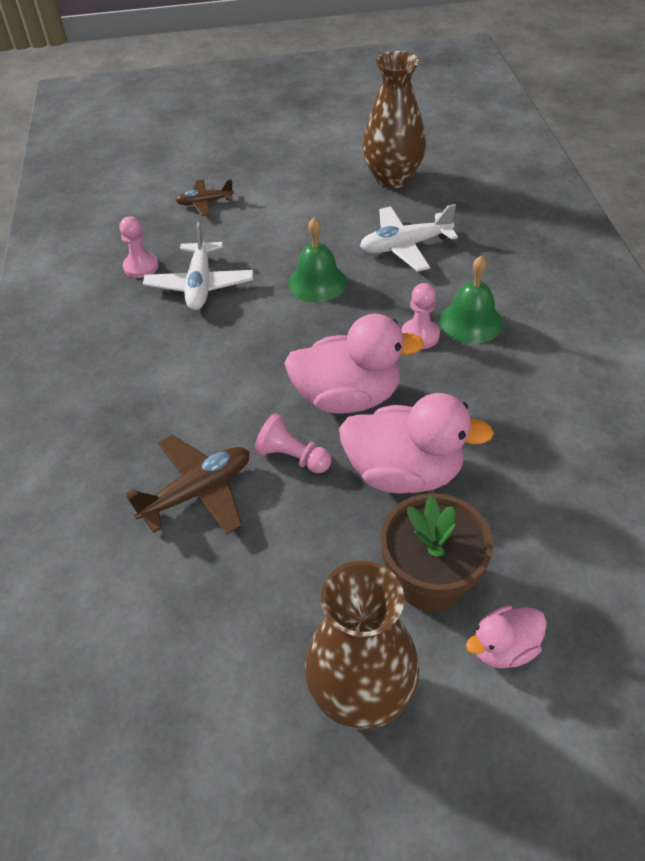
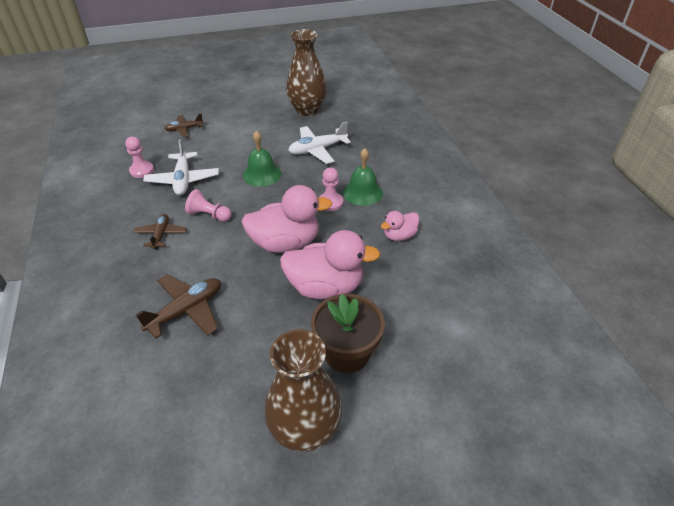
camera: 10 degrees left, 5 degrees down
(166, 370) = (161, 234): none -> brown plane
(292, 457) = (250, 283): pink pawn -> pink pawn (209, 215)
(503, 648) = (397, 391): pink duck -> pink duck (399, 236)

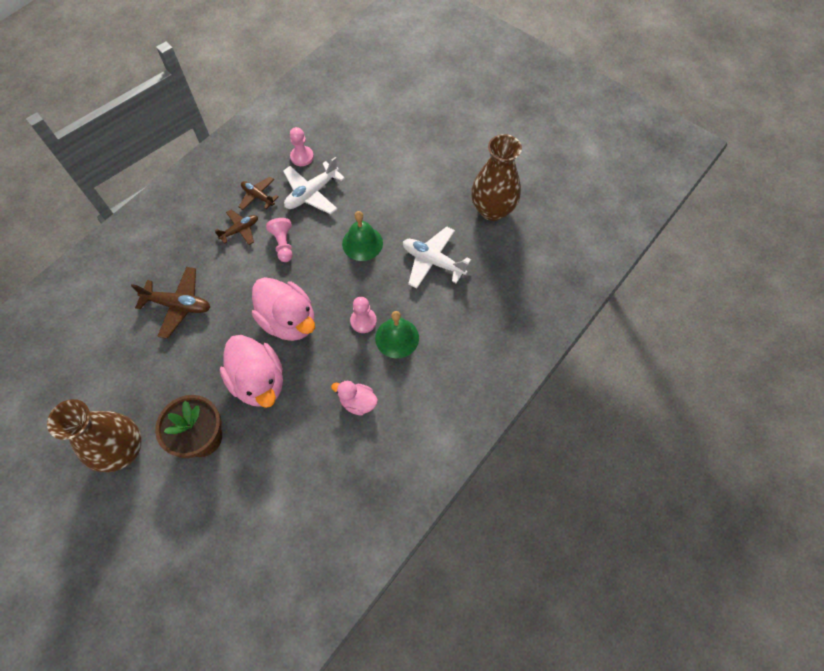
camera: 55 degrees right, 20 degrees up
(184, 129) = (379, 140): brown plane -> brown plane (258, 196)

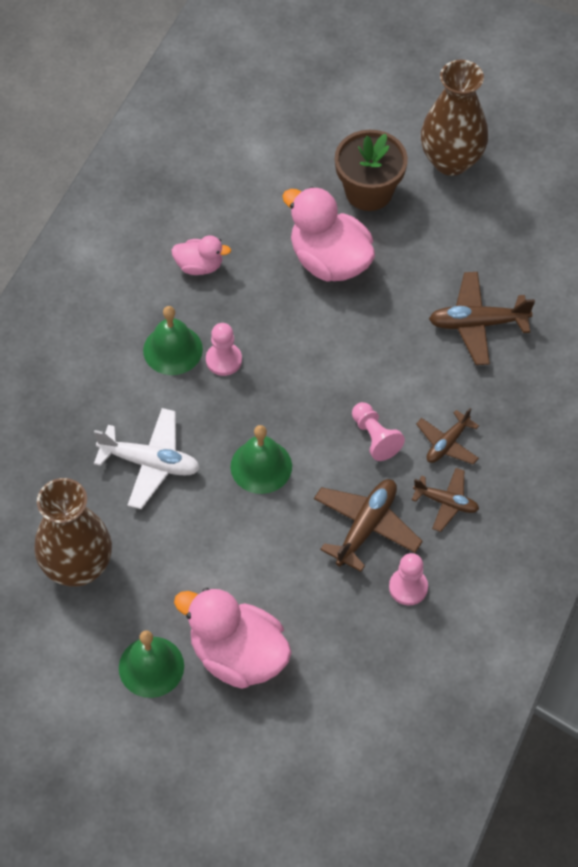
camera: 165 degrees right, 5 degrees down
(289, 321) = (323, 338): pink duck -> pink duck (238, 655)
(312, 193) = (366, 527): white plane -> brown plane
(460, 149) = (151, 666): none -> green bell

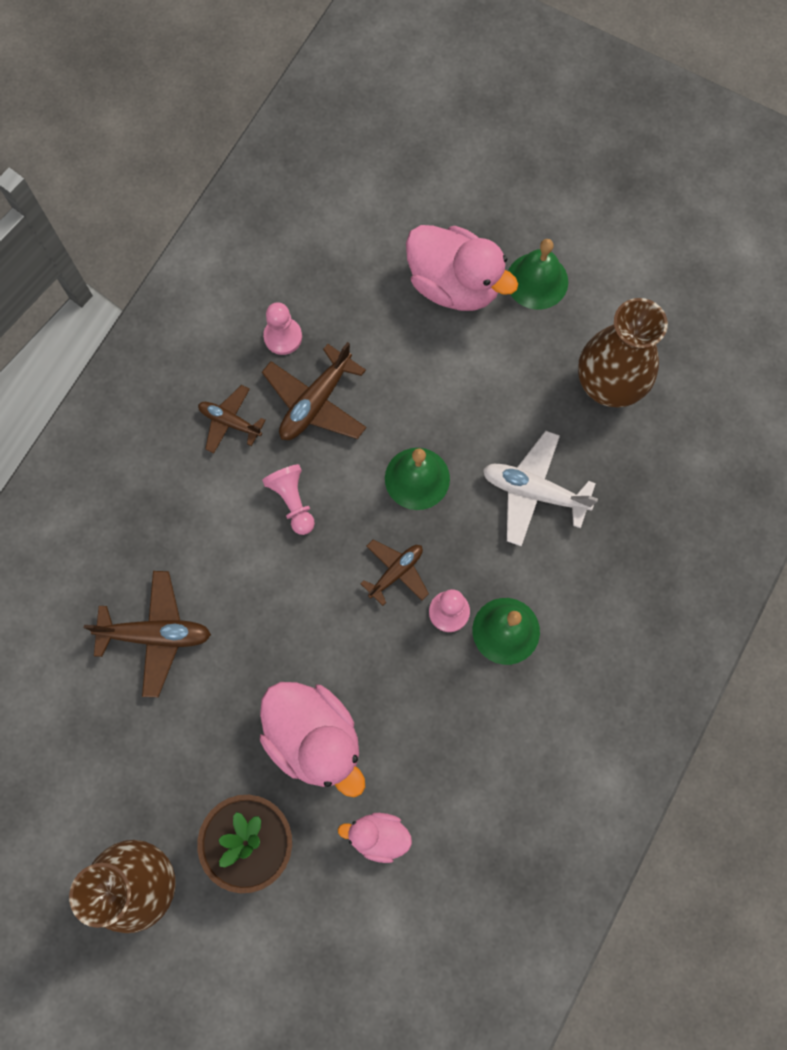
camera: 175 degrees left, 15 degrees up
(199, 266) = (470, 745): pink duck -> pink duck (378, 836)
(447, 443) = (217, 488): brown plane -> brown plane (396, 572)

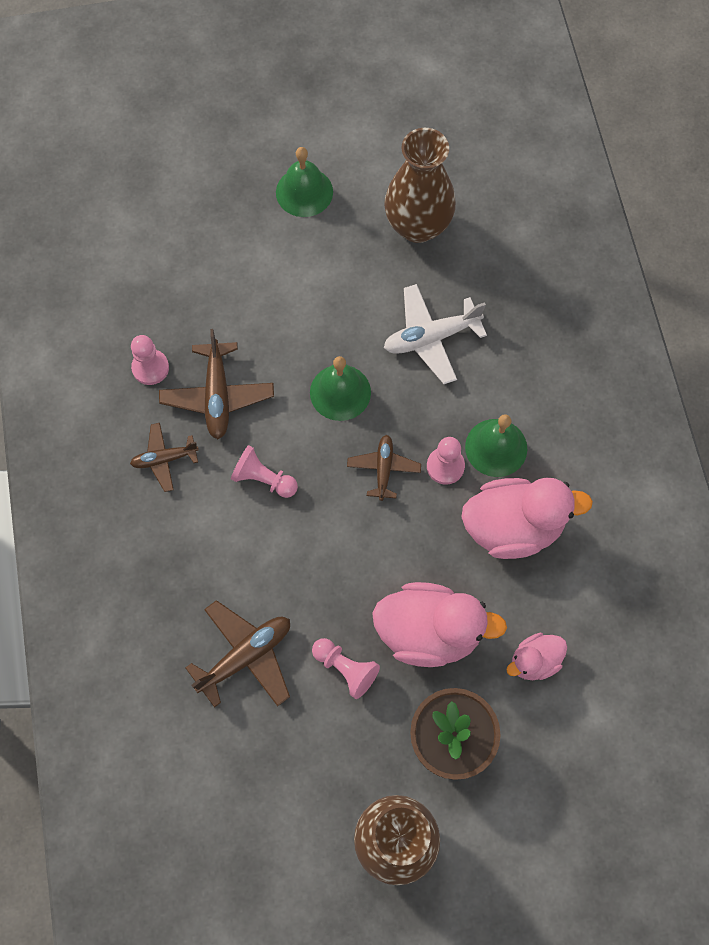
camera: 40 degrees left, 5 degrees down
(223, 711) = (345, 669): none -> pink pawn
(454, 284) = (246, 237): pink duck -> pink duck (513, 527)

